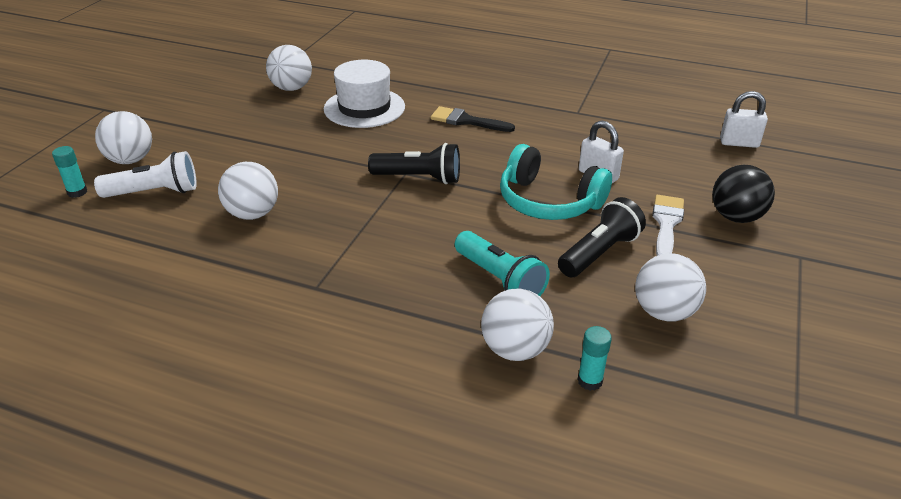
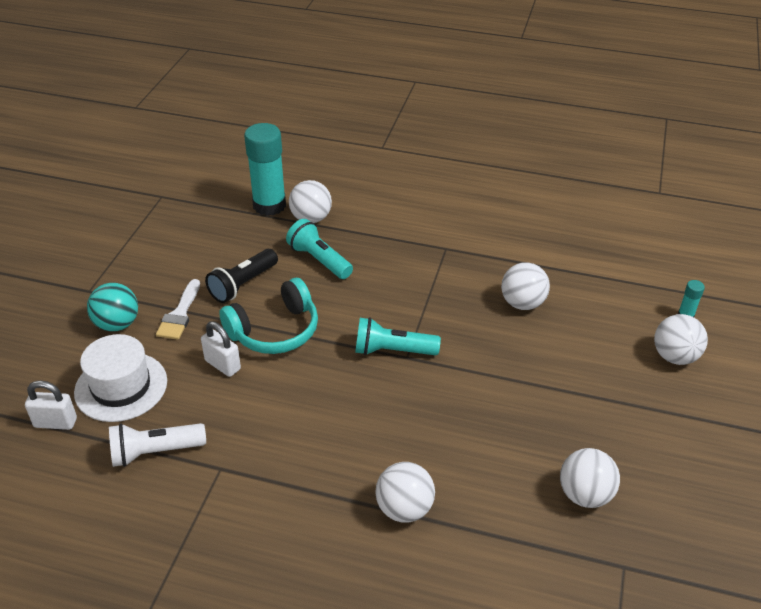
camera: 175 degrees right, 5 degrees up
(154, 192) = (620, 320): white flashlight -> white flashlight (155, 452)
(364, 108) = (477, 458): white hat -> white hat (121, 386)
(419, 178) = (392, 351): black flashlight -> turquoise flashlight
(466, 121) = (353, 441): black brush -> none
(548, 201) = (275, 331): turquoise headphones -> turquoise headphones turned 120 degrees clockwise
(590, 381) = (269, 205): turquoise glue stick -> turquoise glue stick, size x2.33
(664, 312) = (211, 245): white ball -> white ball (404, 508)
(736, 217) = (117, 324): black ball -> turquoise ball

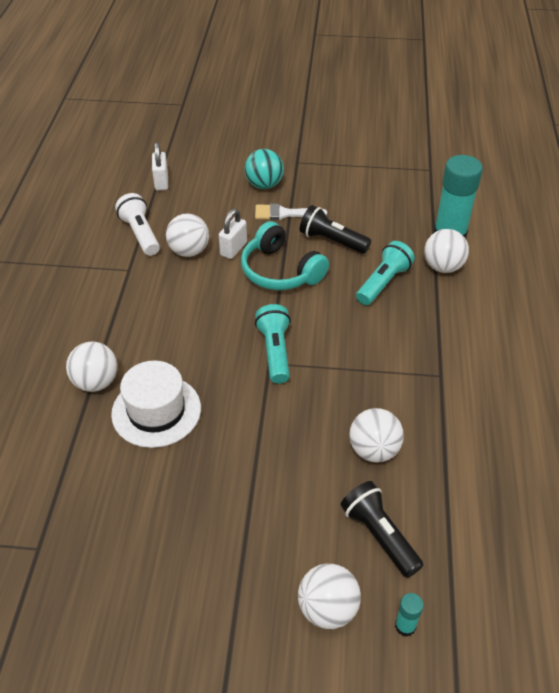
camera: 80 degrees right, 5 degrees up
(121, 386) = (200, 202): white hat -> white hat (156, 411)
(585, 494) = (118, 515): white ball -> white ball (189, 251)
(607, 315) = (379, 535): none -> black flashlight

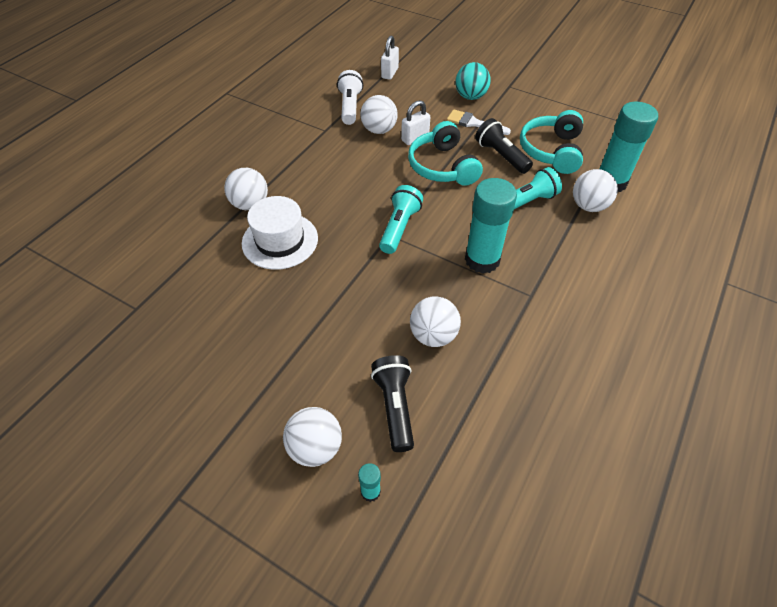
camera: 25 degrees right, 5 degrees up
(375, 356) = (482, 260): none -> turquoise glue stick
(377, 220) = (551, 151): none -> turquoise headphones

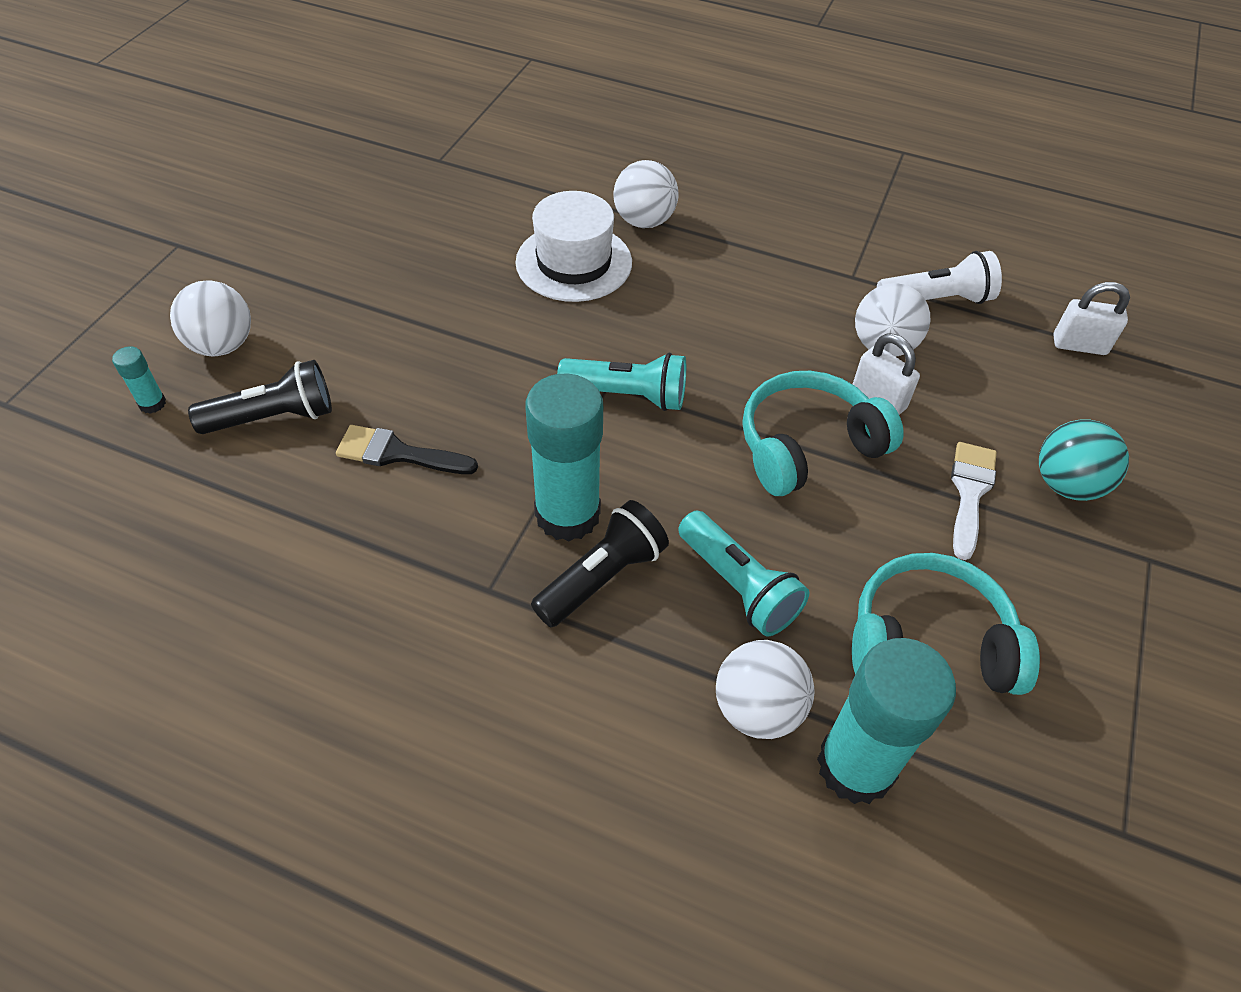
camera: 80 degrees right, 0 degrees up
(433, 335) = (398, 453): white ball -> black brush
(501, 156) = (875, 543): black flashlight -> black flashlight (602, 577)

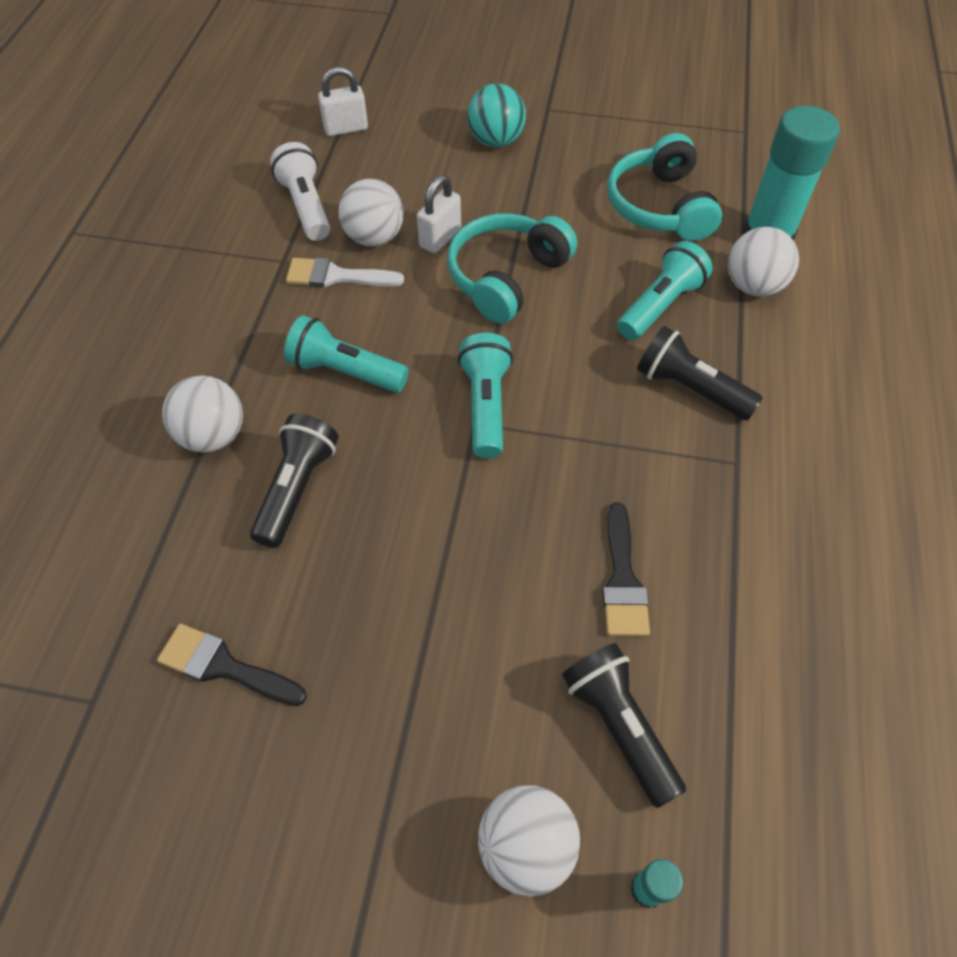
camera: 100 degrees left, 5 degrees up
(435, 215) = (224, 666): none -> black brush
(567, 514) = (638, 424): turquoise glue stick -> none
(574, 262) = (297, 489): white hat -> black flashlight
(696, 304) = (345, 371): none -> turquoise flashlight
(807, 446) = (506, 277): turquoise headphones -> turquoise headphones turned 75 degrees clockwise
(970, 492) = (521, 187): white brush -> white brush (336, 276)
(1079, 345) = (346, 128): white padlock -> white padlock turned 75 degrees clockwise

